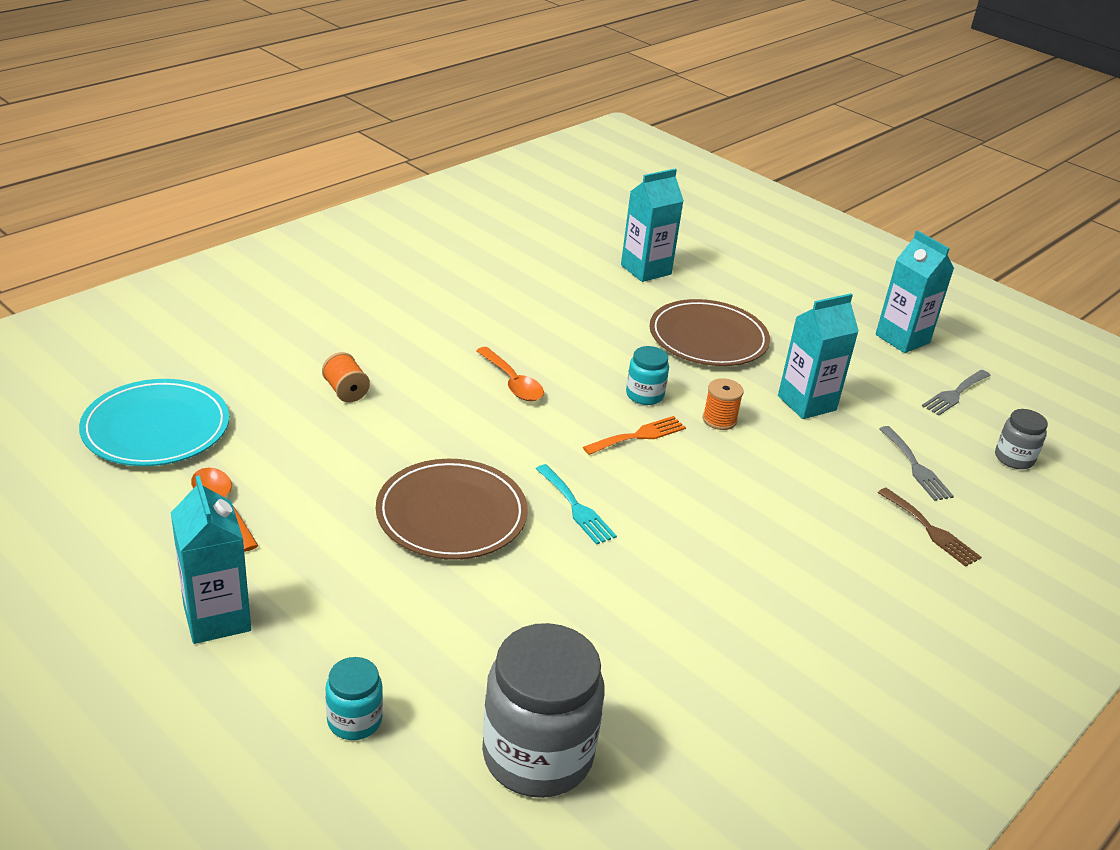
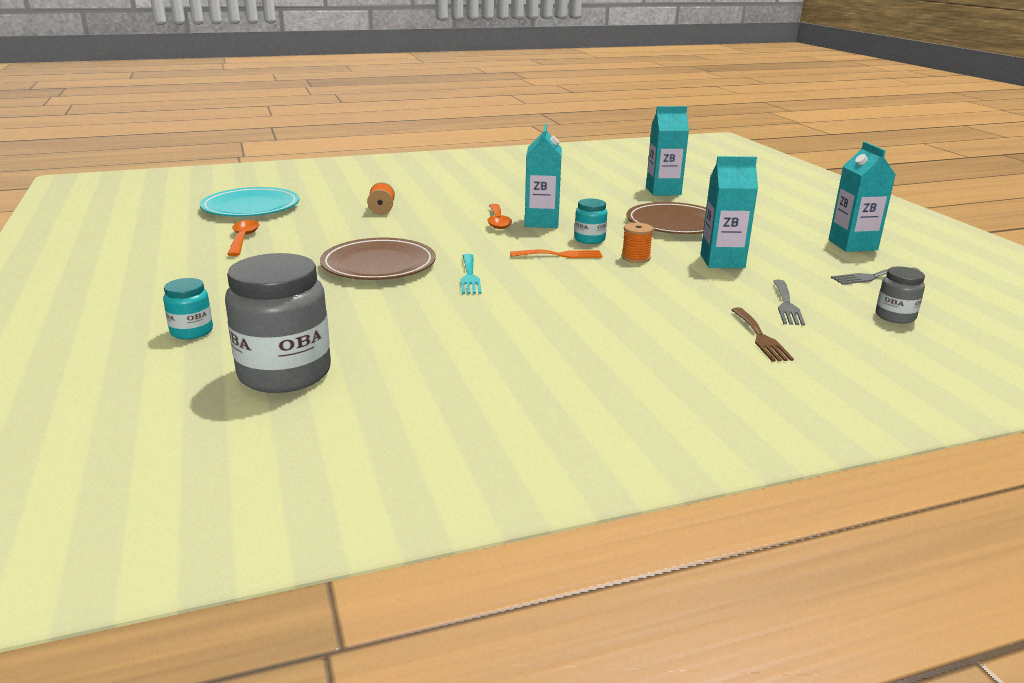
camera: 30 degrees right, 10 degrees down
(217, 618) = (176, 277): turquoise carton -> turquoise carton (541, 222)

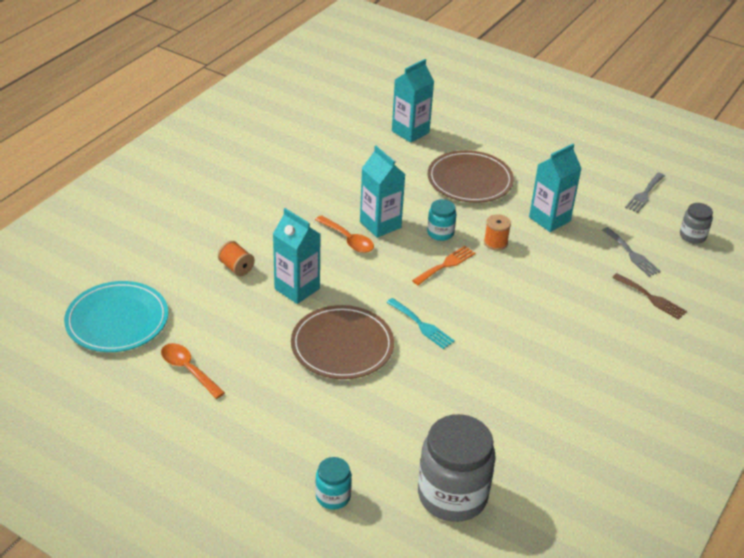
camera: 40 degrees left, 15 degrees up
(852, 245) = (600, 157): turquoise carton -> turquoise carton (297, 289)

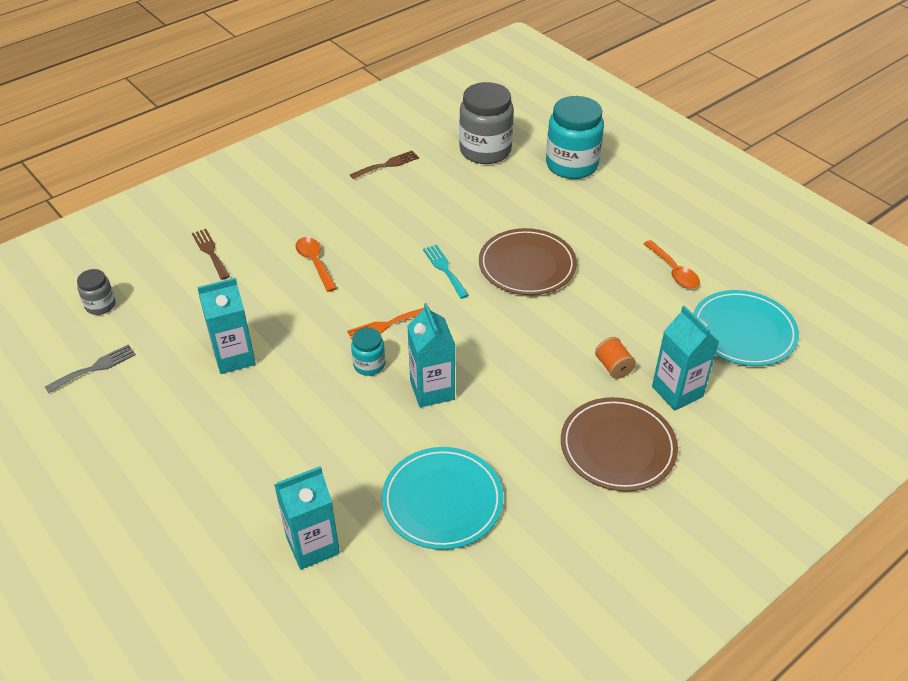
camera: 160 degrees left, 5 degrees up
(297, 289) = (553, 329): turquoise carton -> turquoise carton (677, 391)
(333, 496) = (572, 165): turquoise jar -> turquoise jar, size x2.03
(340, 164) = (442, 500): none -> turquoise plate
(348, 240) = (478, 377): orange spoon -> orange spoon (314, 263)
(470, 180) = (286, 434): brown plate -> brown plate (618, 447)
(495, 242) = (316, 340): orange spool -> none
(558, 443) = (387, 165): none -> brown fork
(632, 254) = (184, 298): grey fork -> none

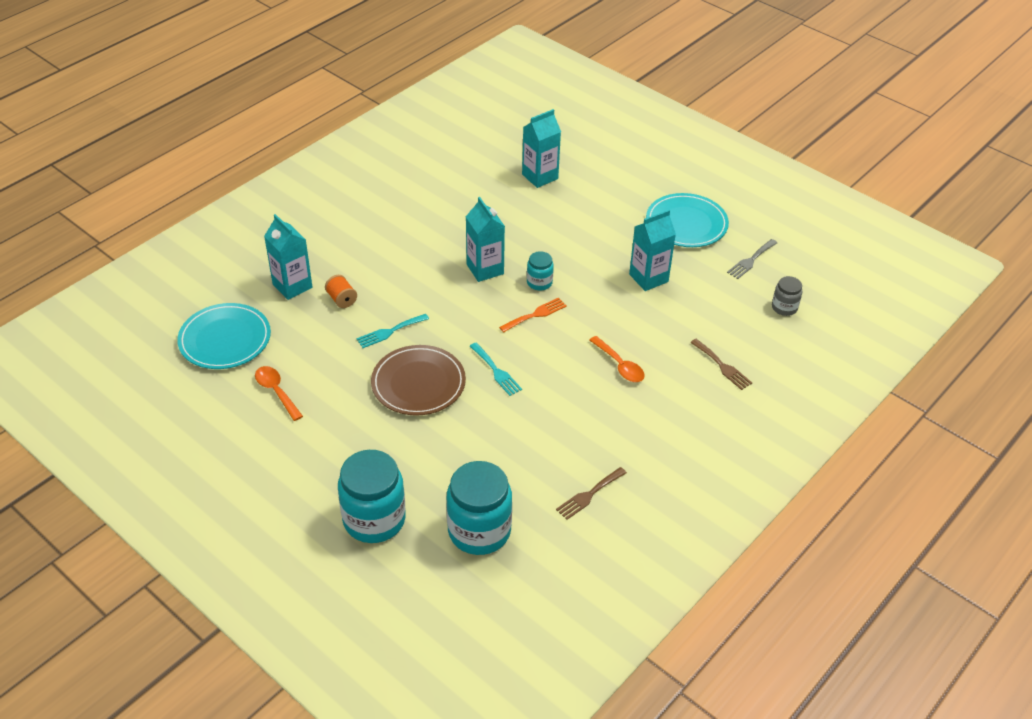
camera: 170 degrees right, 0 degrees up
(442, 500) = (463, 205): turquoise plate -> turquoise plate (686, 224)
(485, 150) = (479, 531): grey jar -> turquoise jar
(555, 322) = (390, 332): none -> turquoise fork
(618, 447) = (342, 245): brown plate -> none

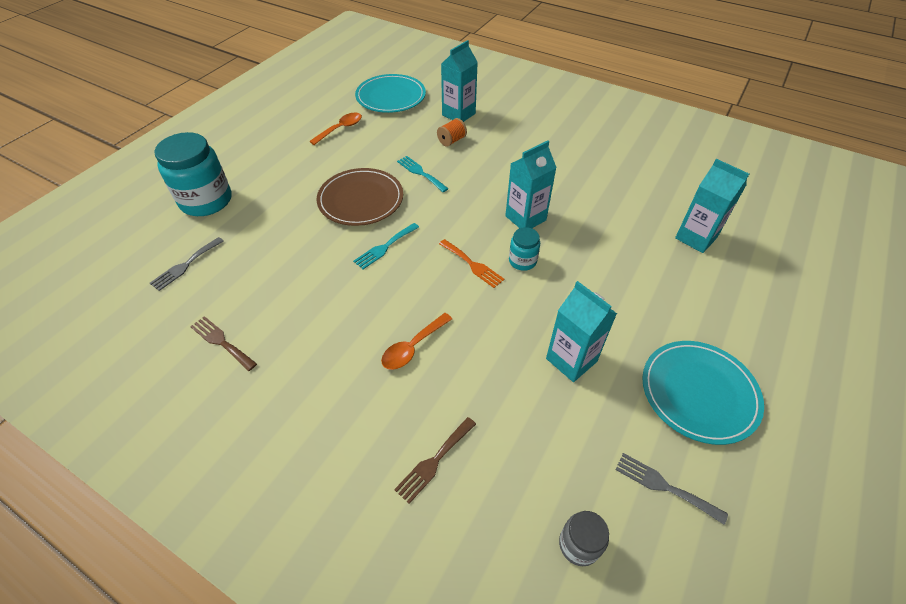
camera: 80 degrees right, 5 degrees up
(479, 531) = (185, 265): turquoise jar -> grey fork

